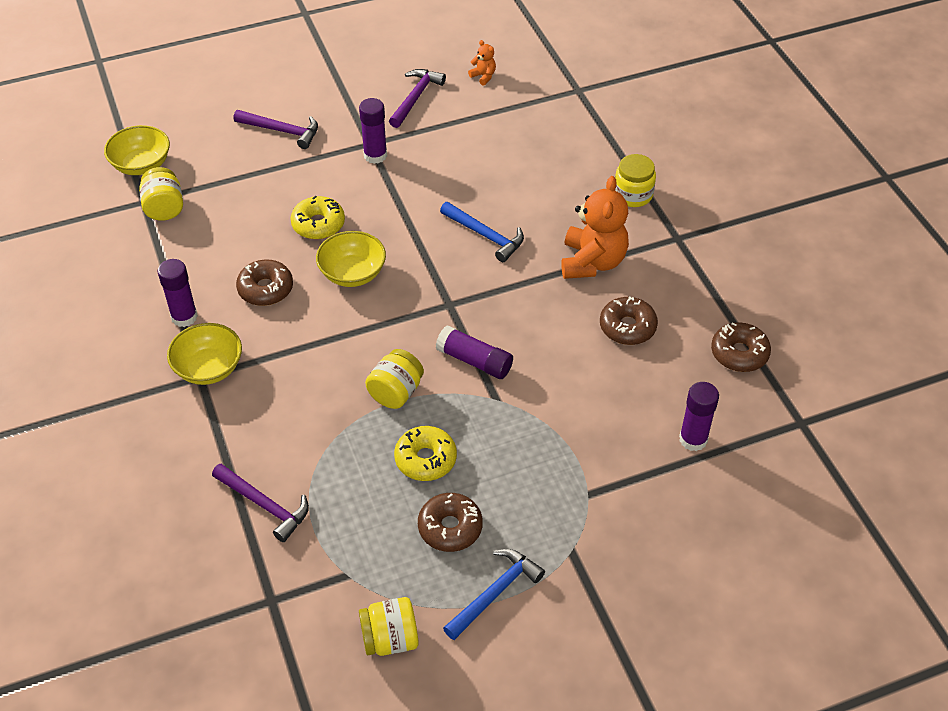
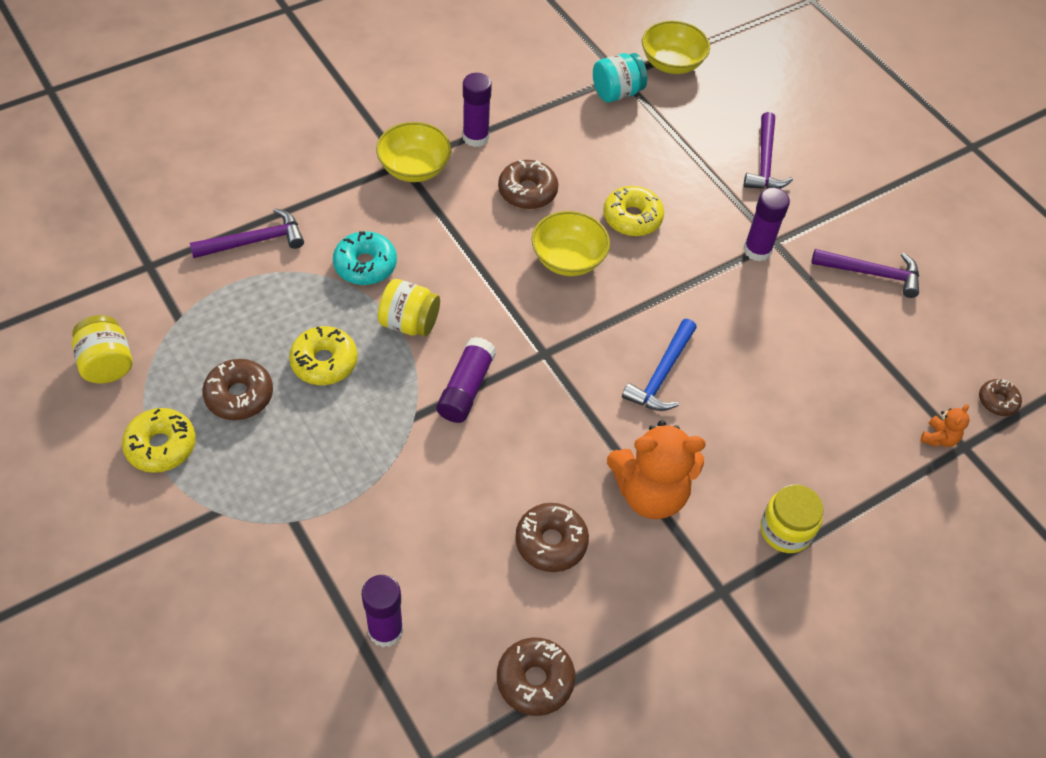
camera: 75 degrees right, 5 degrees up
(164, 208) = (617, 93): yellow jar -> turquoise jar
(264, 505) = (255, 241): purple hammer -> purple hammer turned 135 degrees counterclockwise
(320, 418) = (365, 265): none -> turquoise donut
(483, 76) = (942, 337): orange teddy bear -> orange teddy bear (939, 438)
(495, 593) = (161, 446): blue hammer -> yellow donut
(544, 64) = (997, 401): none -> brown donut

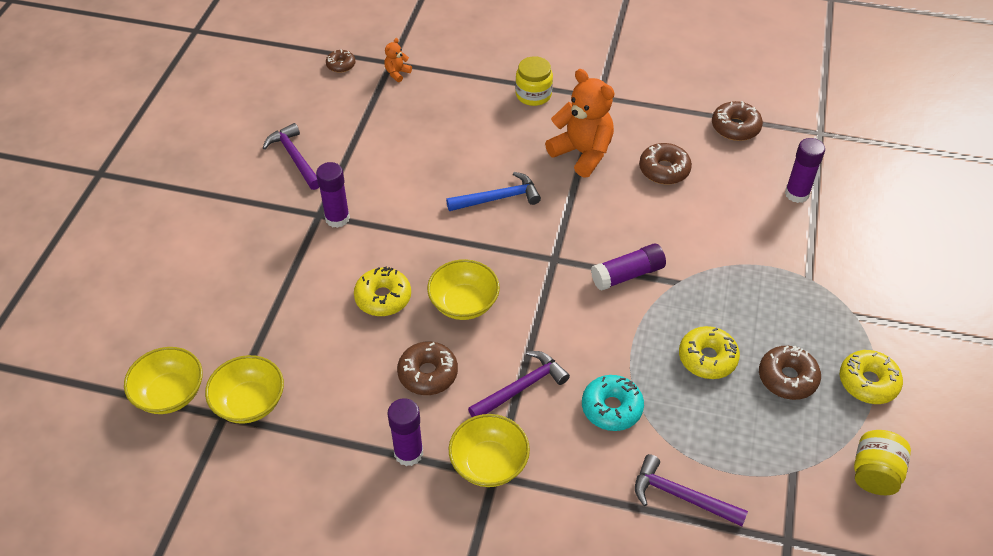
camera: 130 degrees left, 5 degrees down
(409, 323) = (622, 342): yellow jar -> none
(617, 93) = (249, 403): turquoise jar -> yellow bowl
(764, 162) = (239, 265): purple hammer -> purple hammer (521, 388)
(939, 438) = (397, 73): orange teddy bear -> orange teddy bear turned 45 degrees counterclockwise

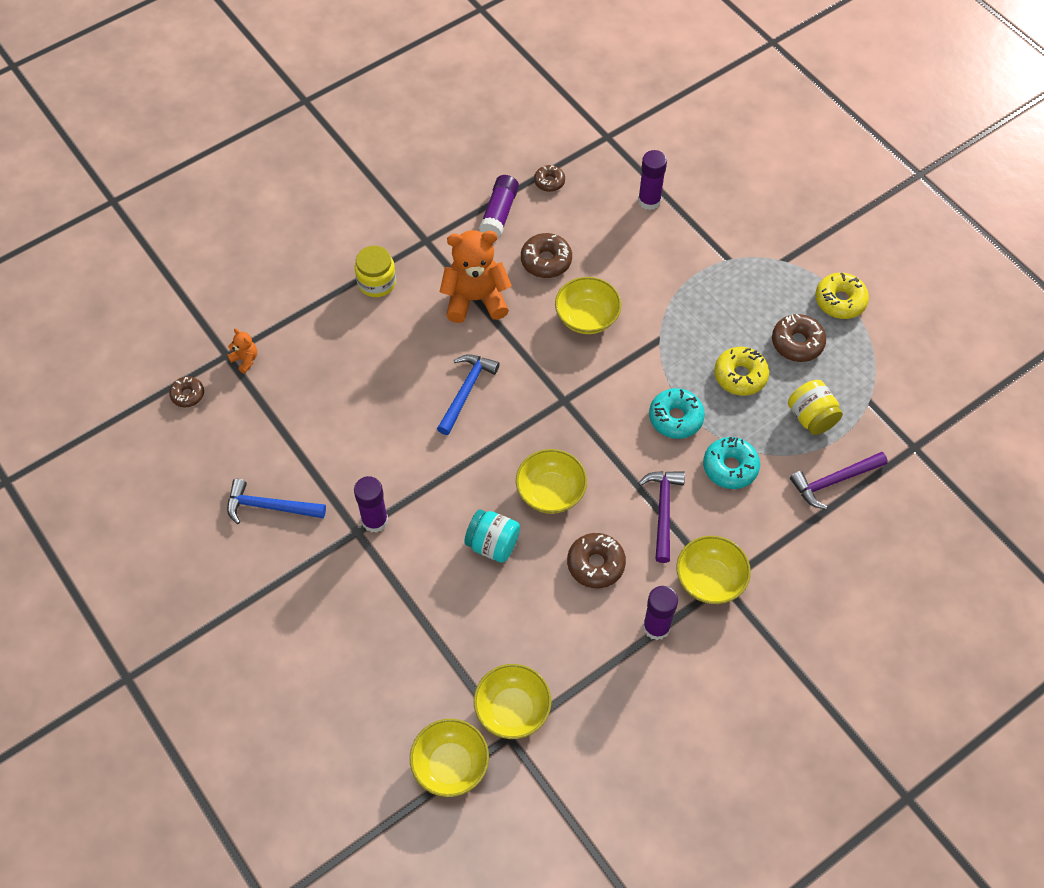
camera: 50 degrees left, 10 degrees up
(295, 157) = (270, 506): purple hammer -> blue hammer
(383, 298) = (493, 544): yellow donut -> turquoise jar
(397, 73) = (245, 360): orange teddy bear -> orange teddy bear turned 150 degrees clockwise
(617, 340) = (675, 418): none -> turquoise donut
(627, 275) = (623, 365): purple glue stick -> purple glue stick (499, 213)
(643, 225) = (587, 318): none -> yellow bowl
(735, 127) = (549, 182): brown donut -> brown donut, size x0.63
(874, 474) = (908, 358): yellow jar -> yellow jar (811, 417)

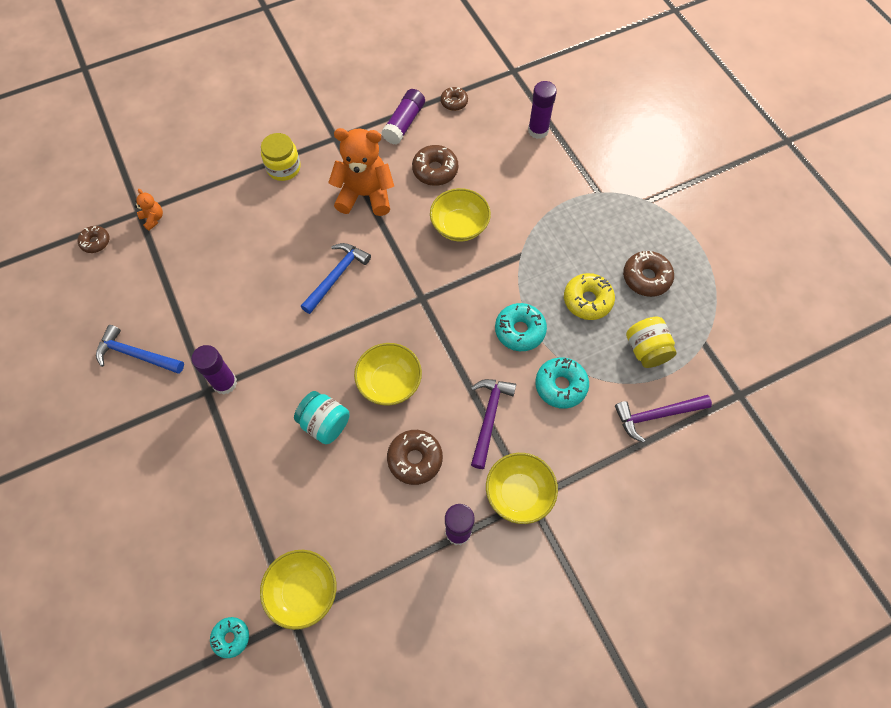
camera: 10 degrees right, 5 degrees up
(450, 765) = (231, 637): yellow bowl -> turquoise donut
(840, 301) = (693, 245): yellow donut -> none

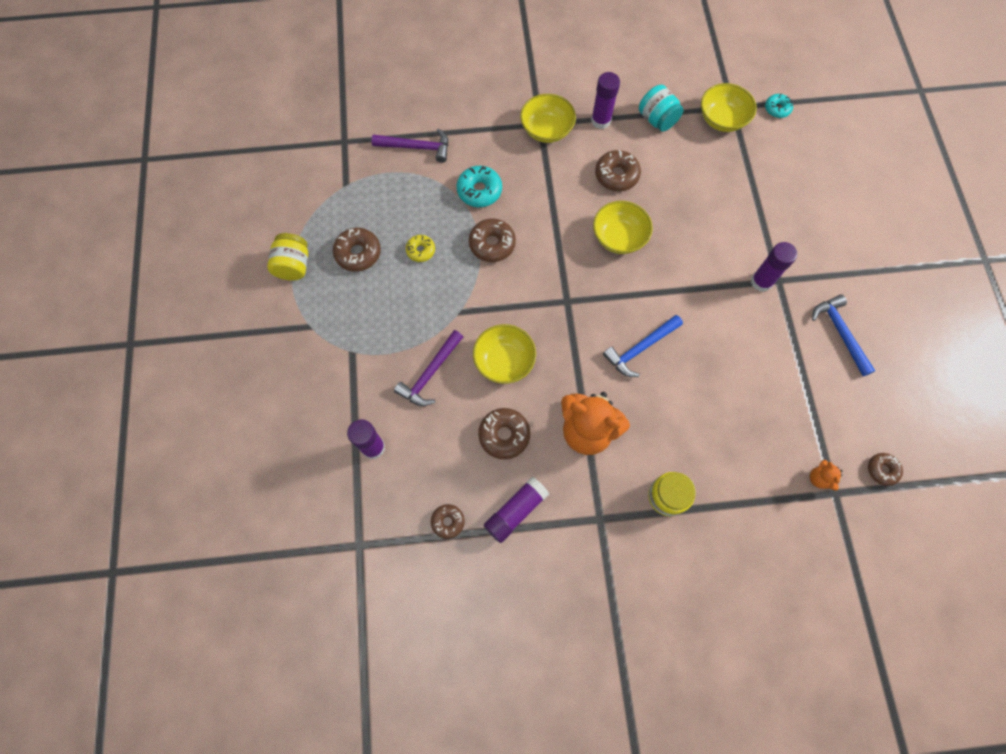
camera: 160 degrees left, 5 degrees up
(136, 354) = (840, 333): blue hammer -> blue hammer turned 150 degrees counterclockwise
(325, 423) = (681, 222): turquoise jar -> turquoise jar (657, 119)
(489, 417) = (547, 186): purple hammer -> purple hammer (430, 374)
(520, 330) = (492, 244): turquoise donut -> brown donut
(587, 300) = (420, 250): yellow donut -> yellow donut, size x0.63
(646, 350) = (395, 195): yellow jar -> yellow jar (294, 266)

